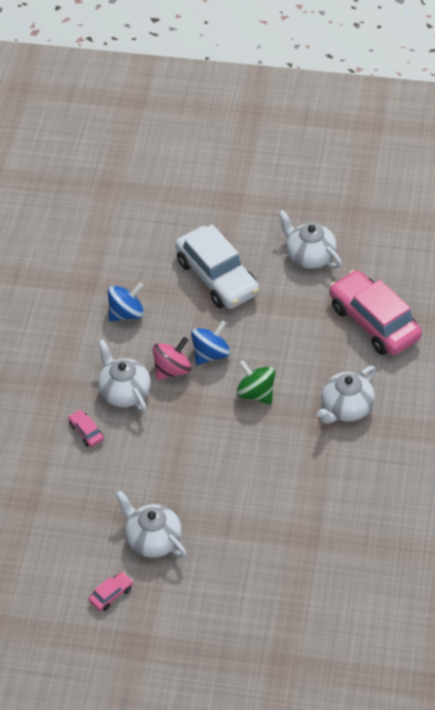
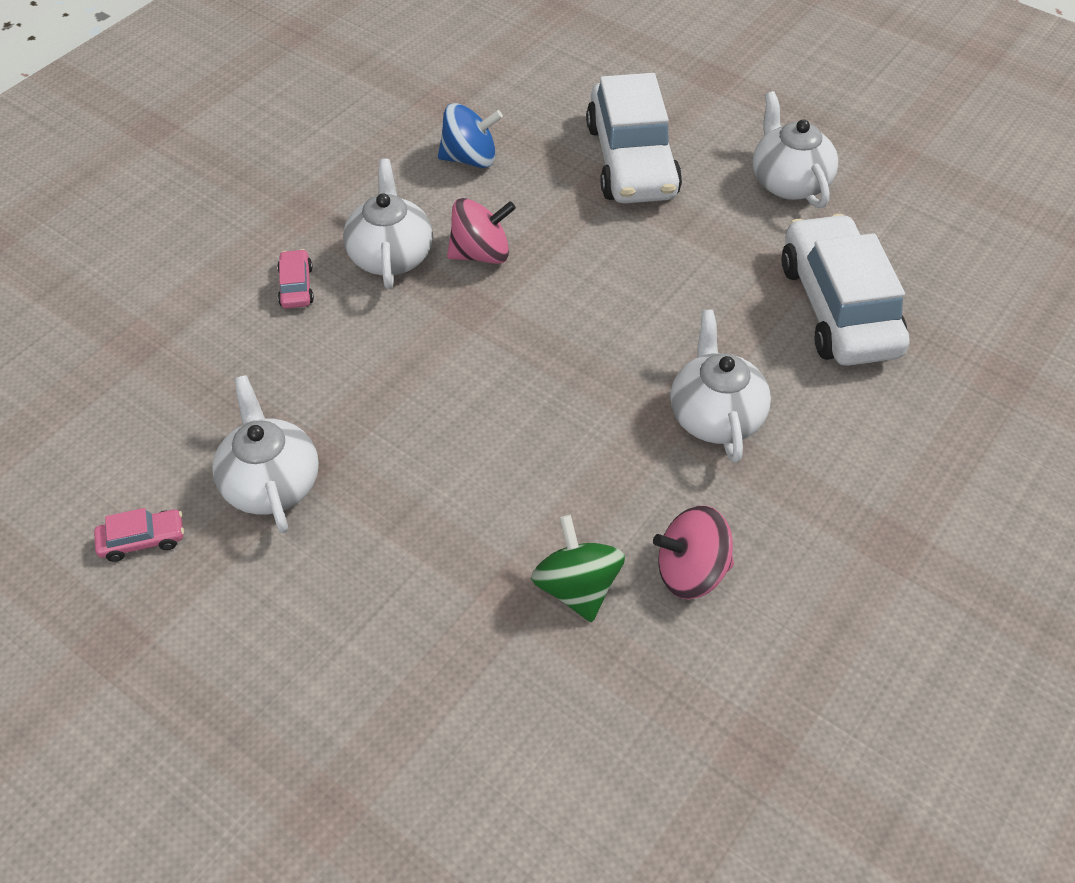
camera: 25 degrees right, 0 degrees up
(211, 354) = (553, 255): blue spinning top -> none
(256, 393) = (583, 335): green spinning top -> green spinning top (577, 587)
(346, 408) = (715, 416): white teapot -> white teapot turned 105 degrees clockwise
(374, 322) = (838, 308): pink car -> white car
(378, 490) = (691, 572): none -> pink spinning top

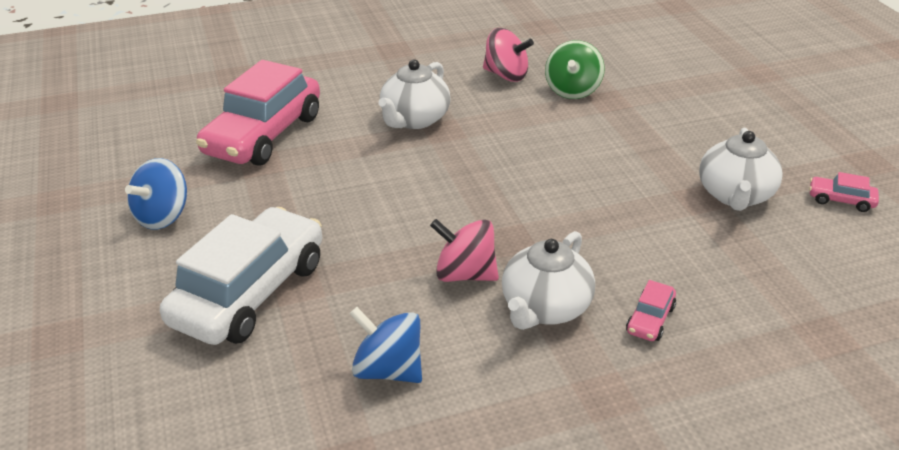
camera: 145 degrees left, 15 degrees down
(788, 182) = (163, 216): white teapot -> blue spinning top
(838, 308) = (264, 135): white car -> pink car

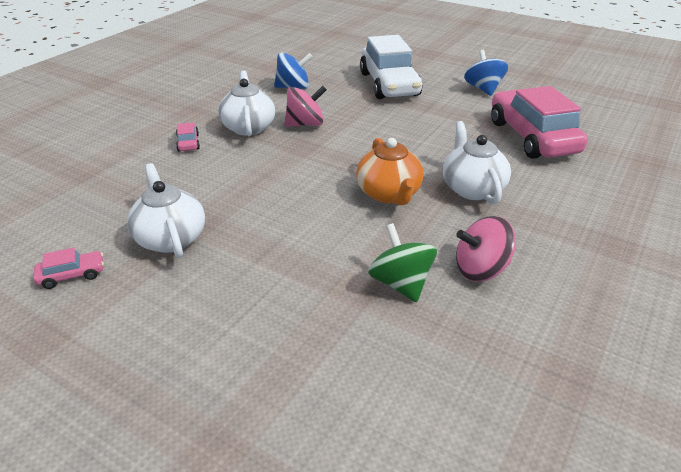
camera: 140 degrees right, 0 degrees up
(492, 147) = (389, 194): none -> orange teapot

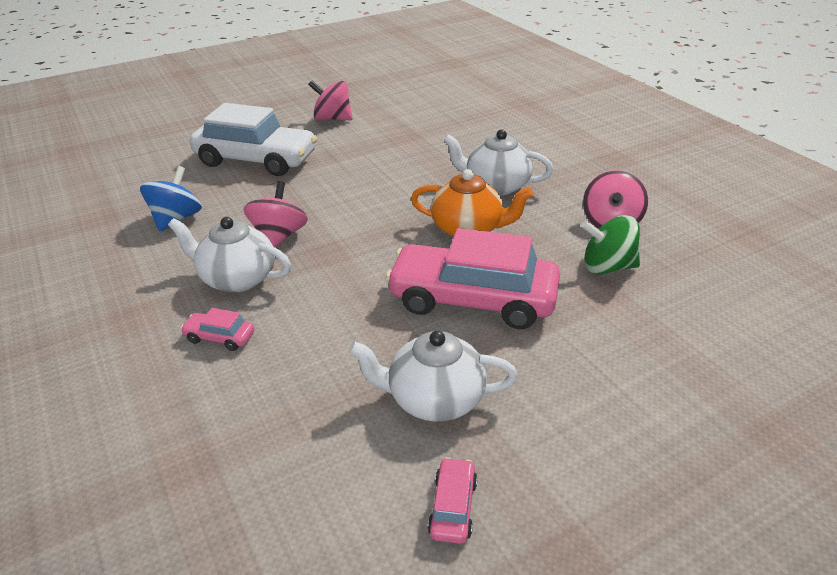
camera: 60 degrees left, 0 degrees up
(483, 89) = (332, 119): blue spinning top -> pink spinning top
(532, 137) = (442, 130): pink car -> pink car (473, 300)

